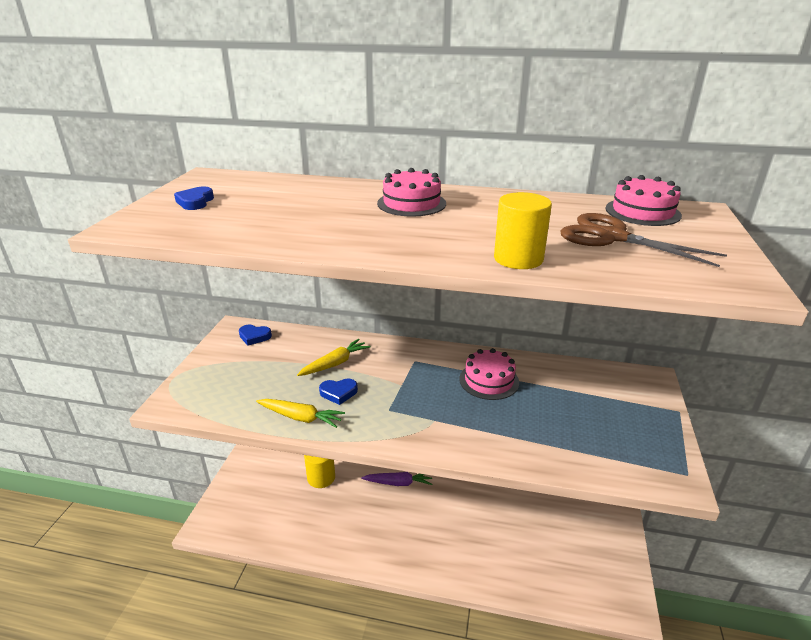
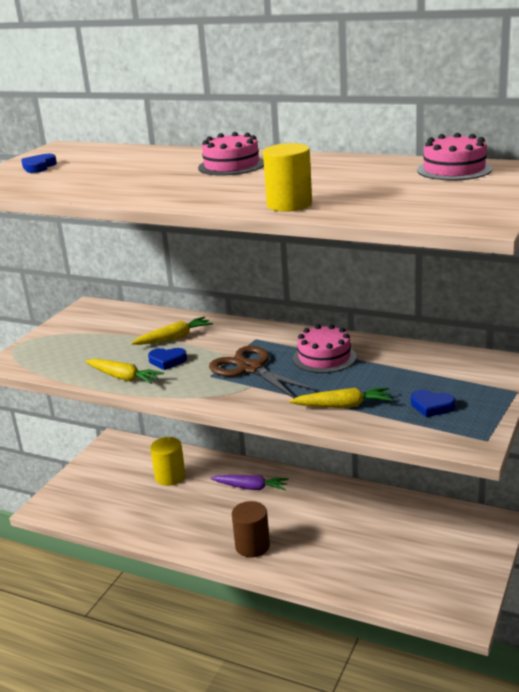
camera: 15 degrees right, 5 degrees down
(254, 336) = (104, 314): blue heart -> blue heart (431, 406)
(419, 550) = (252, 546): none -> brown cylinder
(535, 440) = (343, 406): none -> yellow carrot
(612, 237) = (396, 189): brown scissors -> brown scissors (250, 369)

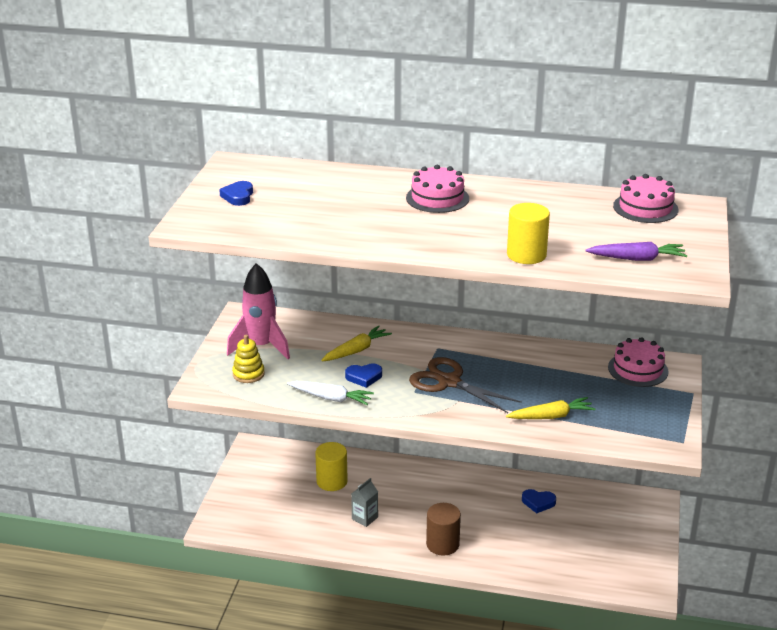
camera: 15 degrees left, 5 degrees up
(59, 353) = (248, 374): none -> yellow stacking toy
(87, 332) = (261, 347): none -> pink rocket
(123, 377) = (331, 398): yellow carrot -> white carrot
(186, 513) = (365, 518): none -> grey carton
(251, 487) = (418, 486): purple carrot -> purple carrot (637, 259)
(324, 357) = (512, 366): pink cake -> pink cake (638, 369)
(431, 406) = (627, 412): blue heart -> blue heart (538, 502)

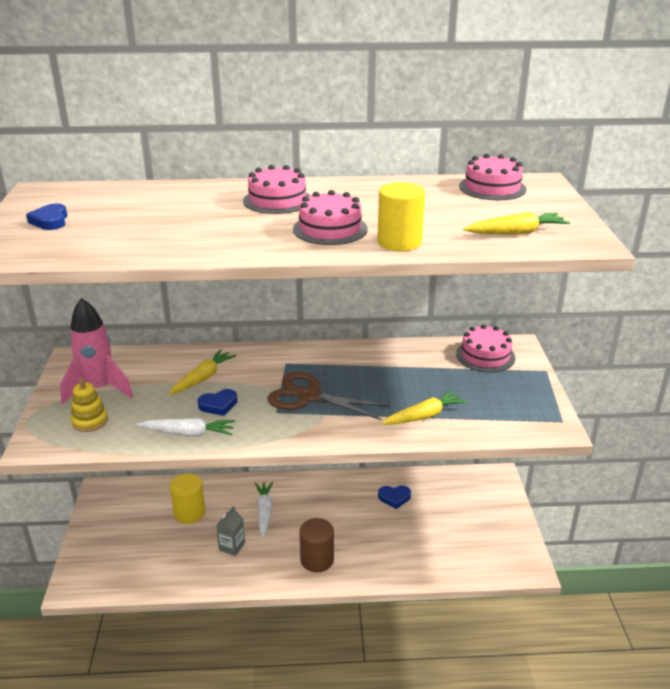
camera: 15 degrees left, 0 degrees up
(404, 493) = (264, 512): none -> white carrot
(471, 234) = (330, 229): none -> pink cake
(637, 259) = (516, 233): purple carrot -> yellow carrot

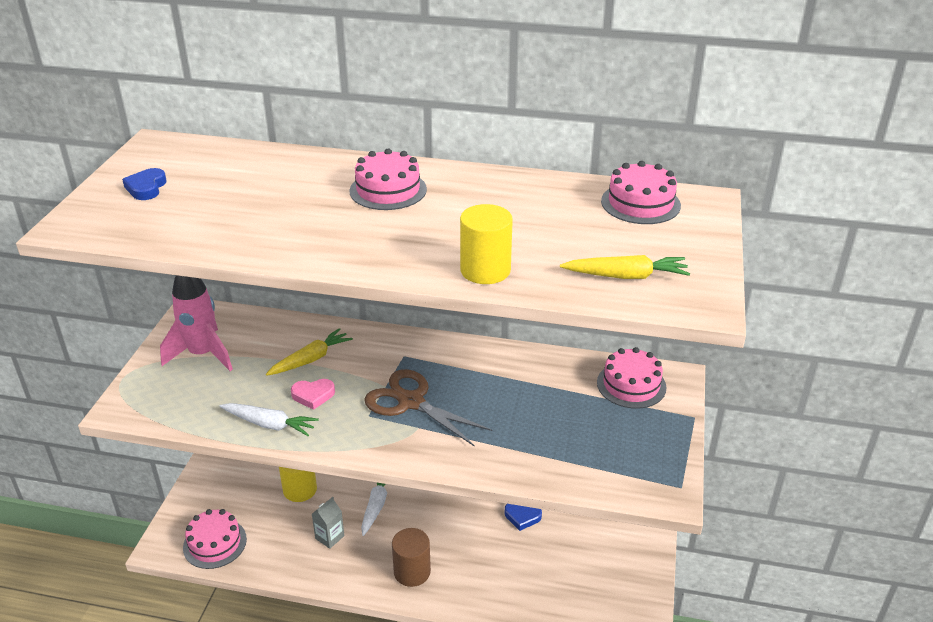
camera: 15 degrees right, 5 degrees up
(90, 421) = (180, 391): yellow stacking toy -> none
(218, 405) = (313, 395): blue heart -> pink heart
(330, 229) = (421, 240): pink cake -> pink cake (215, 543)
(424, 416) = (525, 450): yellow carrot -> none

